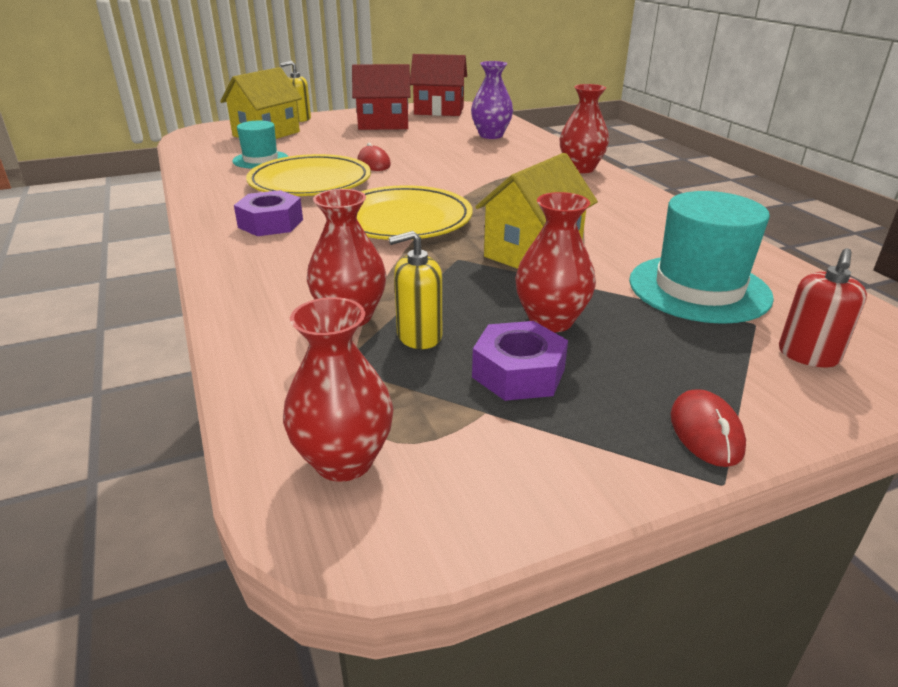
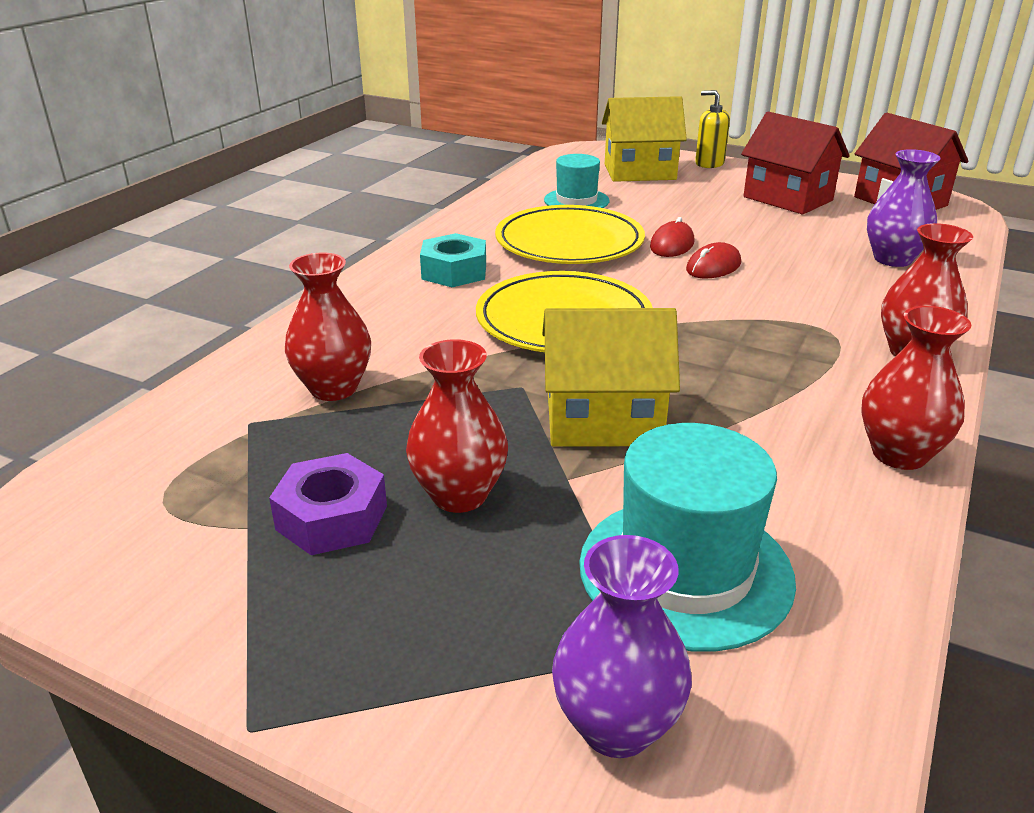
camera: 50 degrees right, 0 degrees up
(270, 223) = (454, 271): purple nut -> turquoise nut
(344, 461) = (116, 490): red vase -> red vase (899, 454)
(419, 336) = (340, 436): yellow soap dispenser -> none
(706, 432) = (337, 686): red mouse -> red mouse (713, 267)
(808, 355) = (616, 726): red soap dispenser -> purple vase

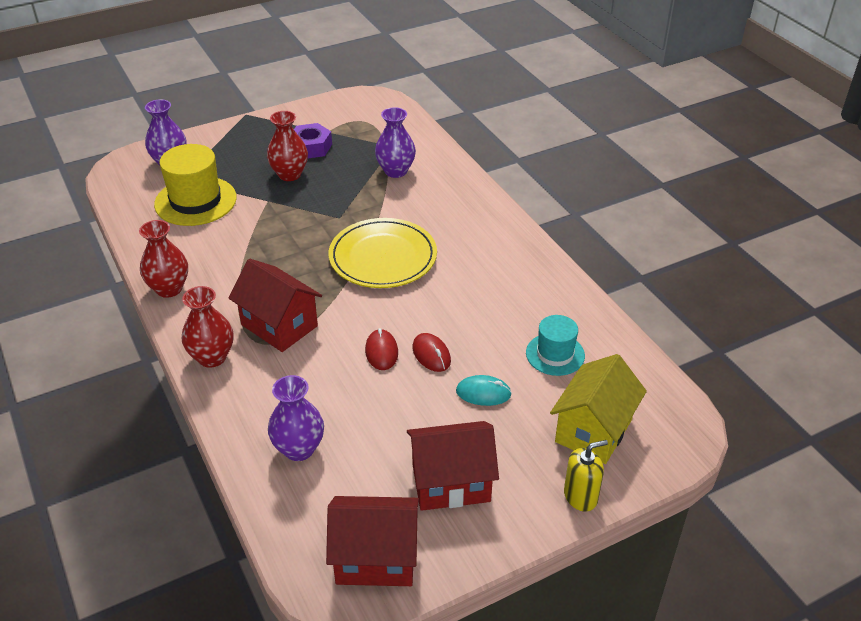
camera: 125 degrees right, 10 degrees up
(334, 388) = (395, 171): red vase -> purple vase
(454, 271) = (482, 246): turquoise nut -> none
(569, 242) = (480, 310): yellow plate -> none
(603, 421) = (288, 226): yellow house -> none
(676, 213) = (483, 393): none -> turquoise mouse
(685, 571) = (195, 201): turquoise hat -> yellow hat
(788, 335) = (279, 325): none -> red house

